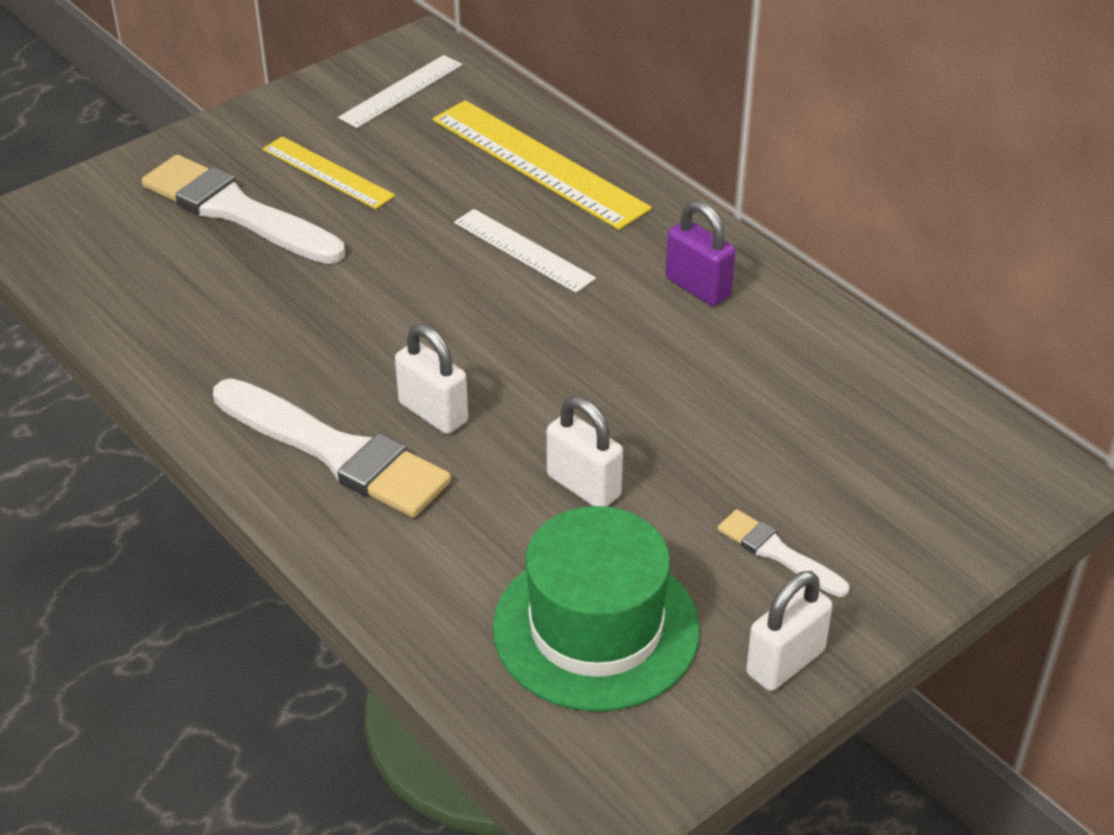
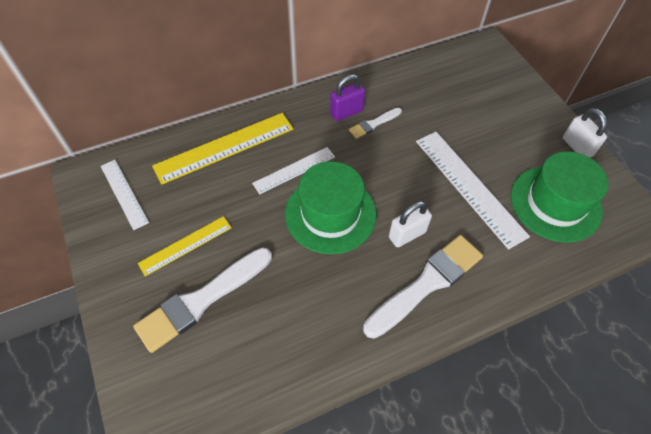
camera: 75 degrees left, 15 degrees up
(444, 310) = (330, 214): none -> green hat
(583, 486) = (469, 187): white padlock -> white ruler
(777, 553) = (518, 132): white brush -> white brush (373, 124)

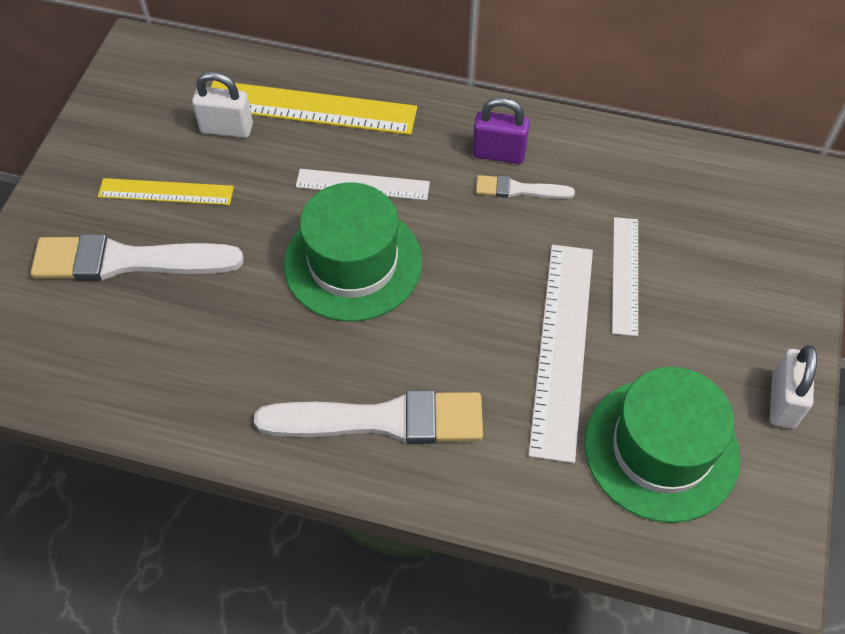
camera: 40 degrees right, 0 degrees up
(124, 193) = (158, 94): white ruler -> white ruler (625, 275)
(407, 235) = (418, 349): white padlock -> white padlock (227, 128)

